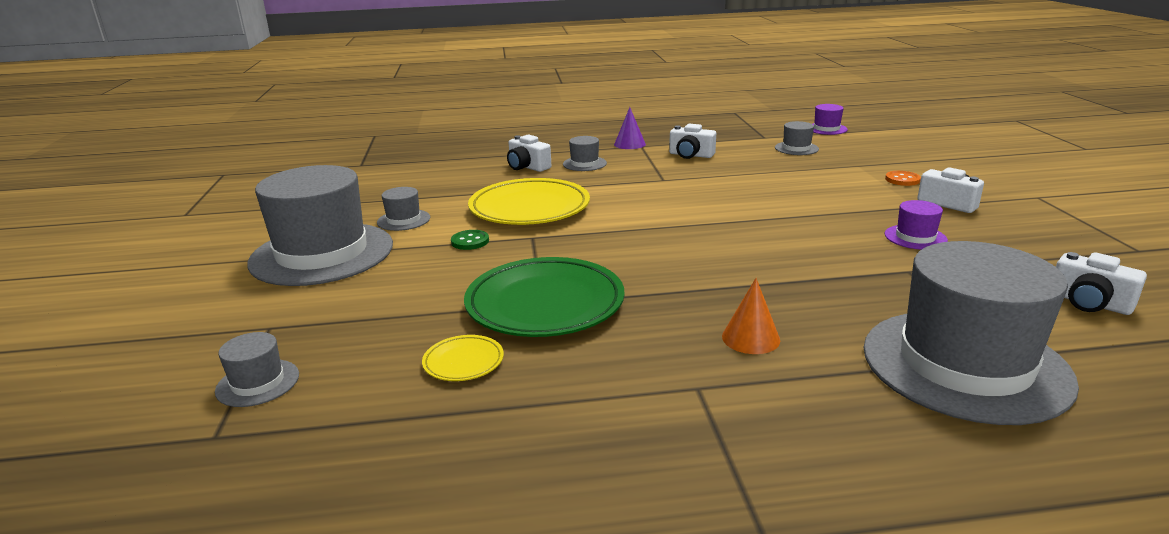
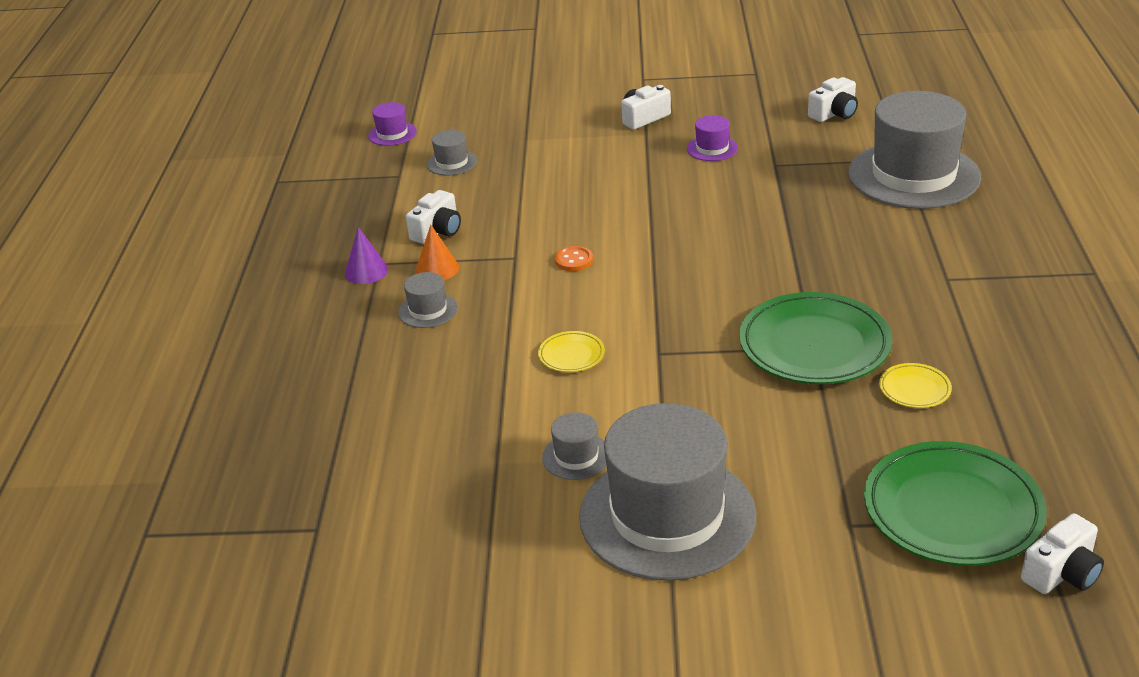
camera: 80 degrees left, 10 degrees up
(258, 383) = (952, 510): grey hat -> green plate
(470, 241) = (659, 397): green button -> none
(527, 167) = (416, 357): white camera -> white camera (1062, 573)
(529, 208) = (571, 355): yellow plate -> yellow plate, size x0.45
(750, 338) = (878, 248): orange cone -> orange cone (437, 269)
(902, 180) = (576, 126): orange button -> orange button (574, 260)

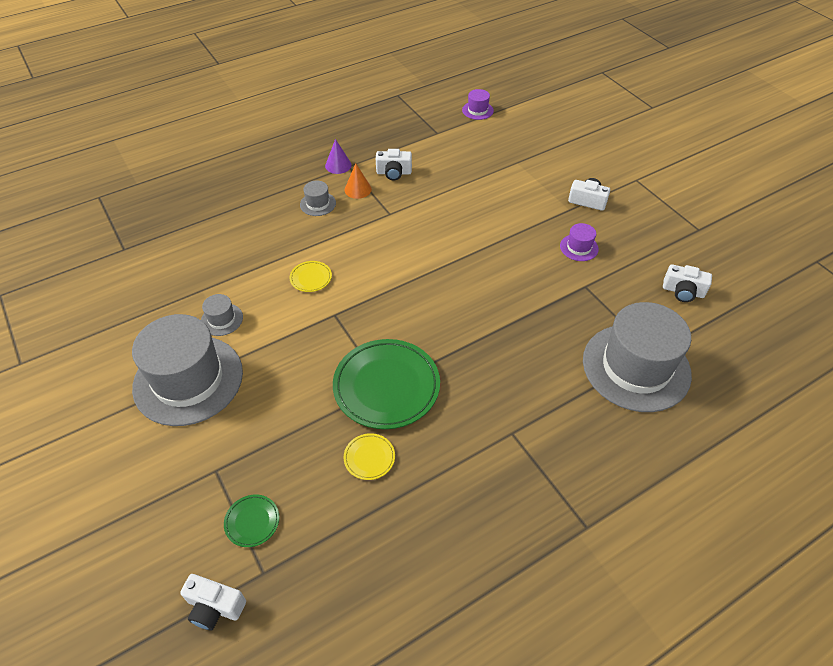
camera: 55 degrees right, 15 degrees up
(452, 162) = (467, 146): grey hat -> none
(574, 260) = (404, 239): orange button -> none
(952, 510) = (252, 522): green plate -> green plate, size x0.45

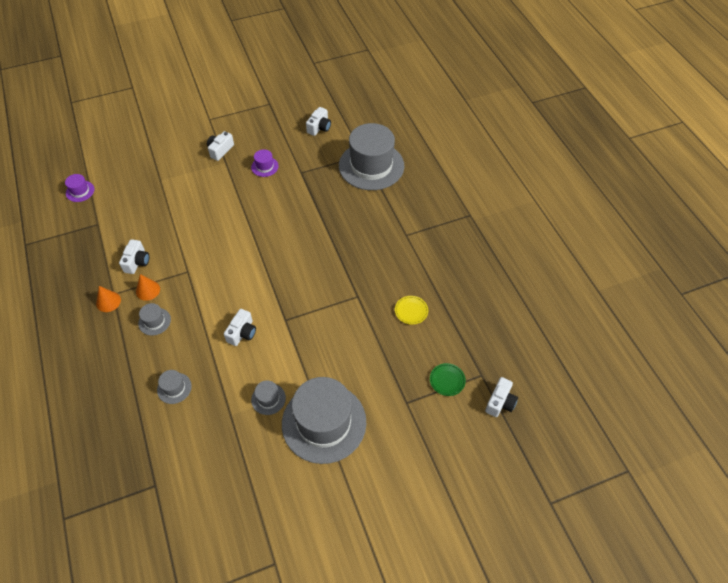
camera: 80 degrees left, 5 degrees up
(235, 238) = (174, 388): none -> grey hat
(311, 278) = (242, 333): yellow plate -> white camera
(338, 165) = (108, 301): purple cone -> orange cone
(386, 386) = (358, 295): green plate -> none

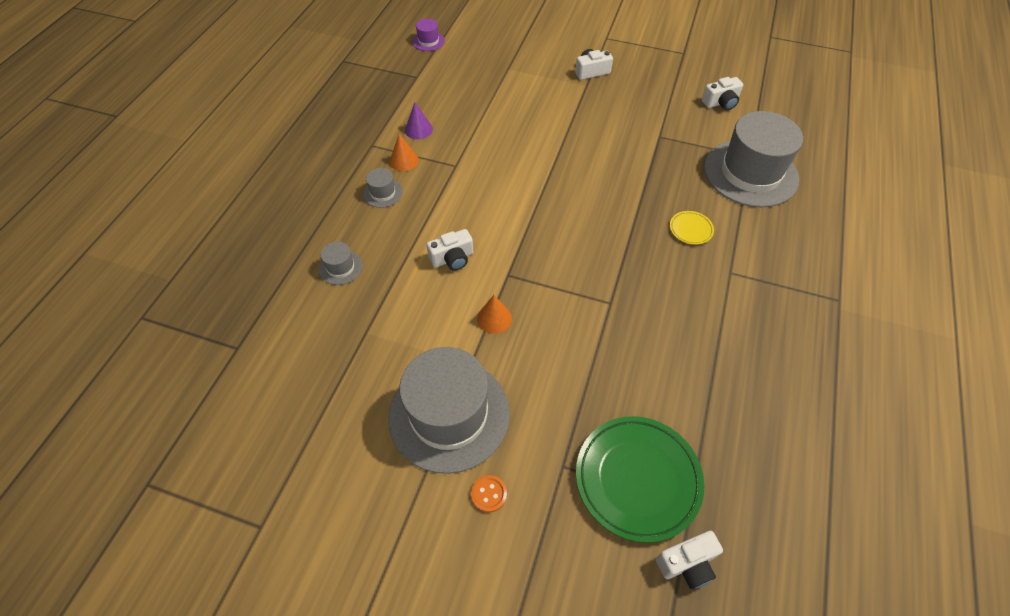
camera: 40 degrees right, 0 degrees up
(108, 301) = (361, 149): orange cone -> orange cone (494, 318)
(137, 262) = (418, 129): white camera -> purple cone
(264, 166) = (624, 110): purple hat -> none
(268, 399) = (416, 344): grey hat -> none
(382, 446) = (489, 494): none -> orange button
(411, 311) = (662, 363): yellow plate -> yellow plate (690, 229)
(447, 380) = (637, 479): green plate -> green plate, size x2.23

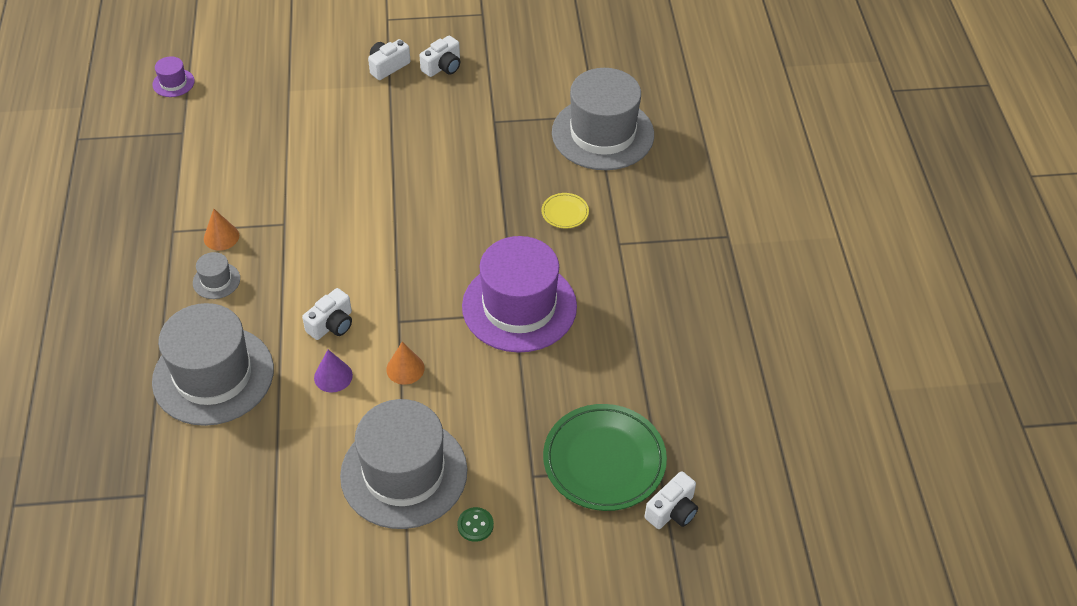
camera: 25 degrees left, 5 degrees down
(341, 267) = (213, 375): grey hat -> grey hat, size x2.41
(418, 129) = (219, 195): purple cone -> purple cone (333, 376)
(489, 494) = (475, 525): orange button -> green button
(617, 298) = (519, 306): none -> purple hat
(721, 103) = (544, 63): white camera -> white camera (443, 67)

